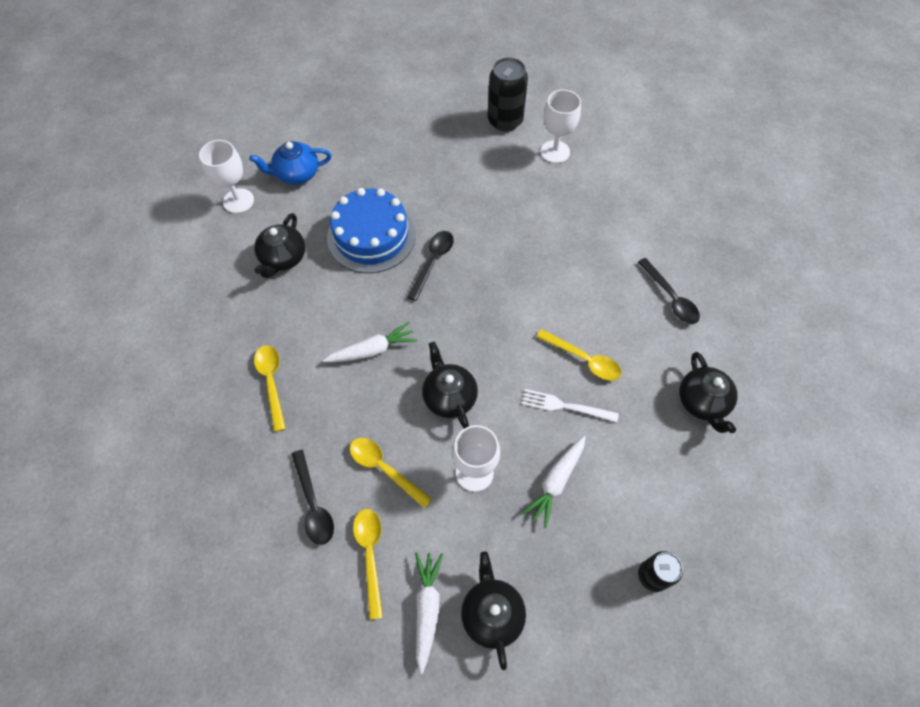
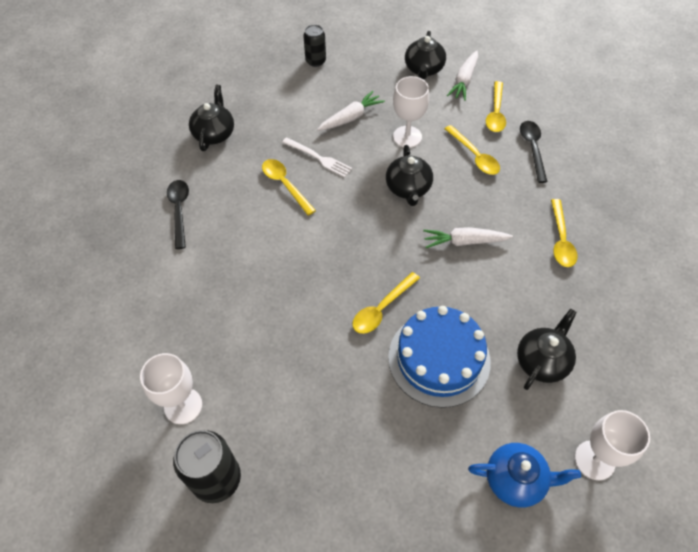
camera: 160 degrees left, 5 degrees down
(433, 262) = (382, 308): black spoon -> yellow spoon

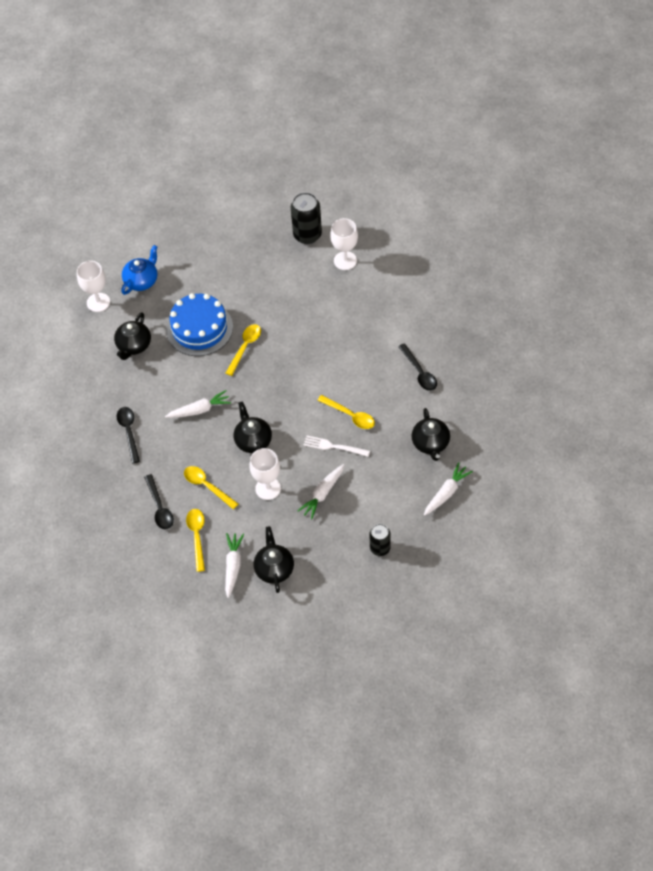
camera: 165 degrees right, 0 degrees up
(227, 87) = (446, 493): none -> white carrot
(516, 480) = (142, 281): blue teapot -> blue teapot turned 135 degrees clockwise
(560, 240) = (129, 432): yellow spoon -> black spoon

